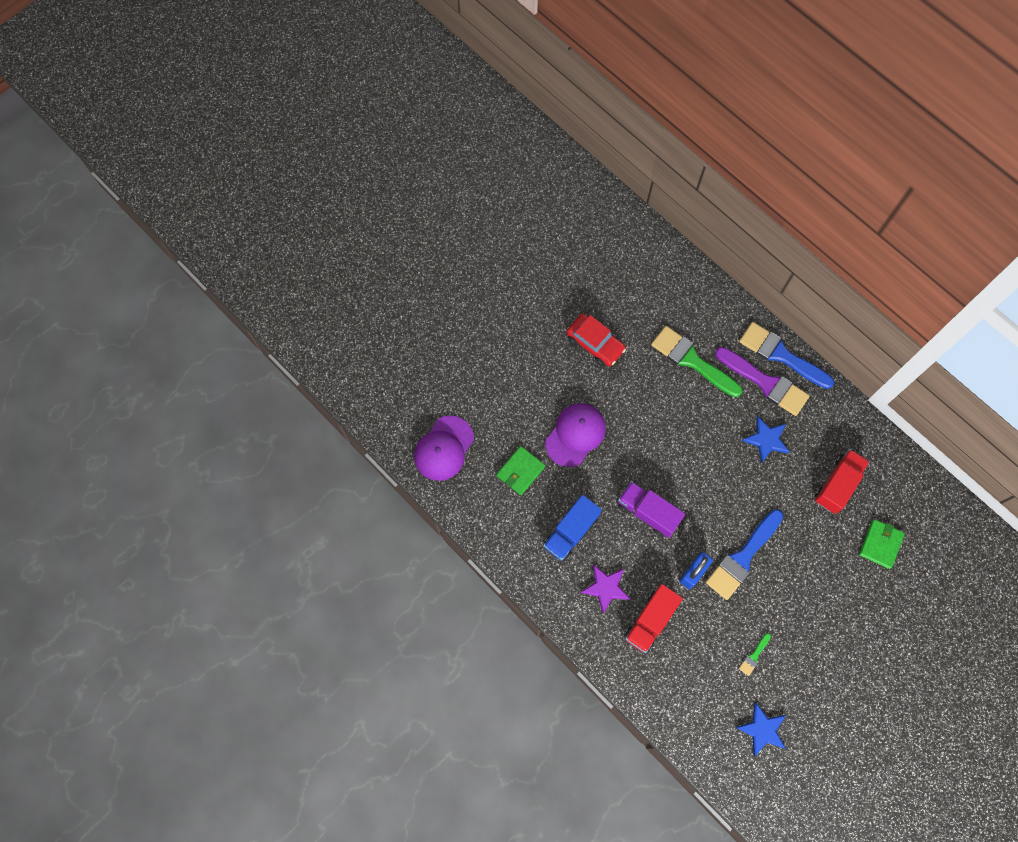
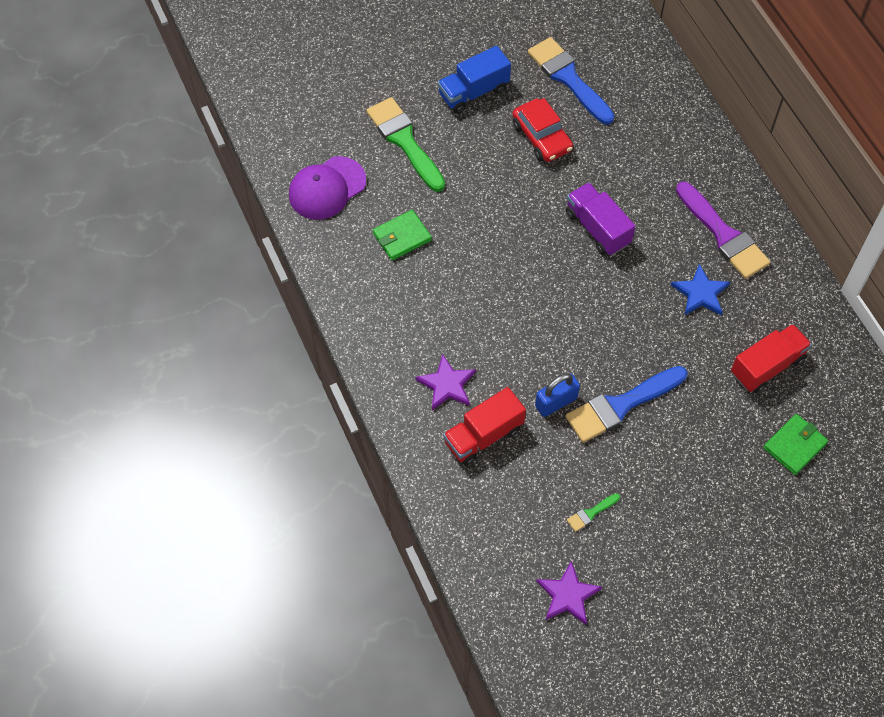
camera: 20 degrees right, 10 degrees down
(570, 532) = (431, 315): blue truck -> blue truck (473, 92)
(575, 435) = (480, 220): purple cap -> none
(648, 512) = (529, 324): purple truck -> purple truck (597, 228)
(691, 360) = (646, 186): green brush -> green brush (404, 141)
(762, 729) = (568, 595): blue star -> purple star
(781, 355) = (754, 212): blue brush -> blue brush (568, 78)

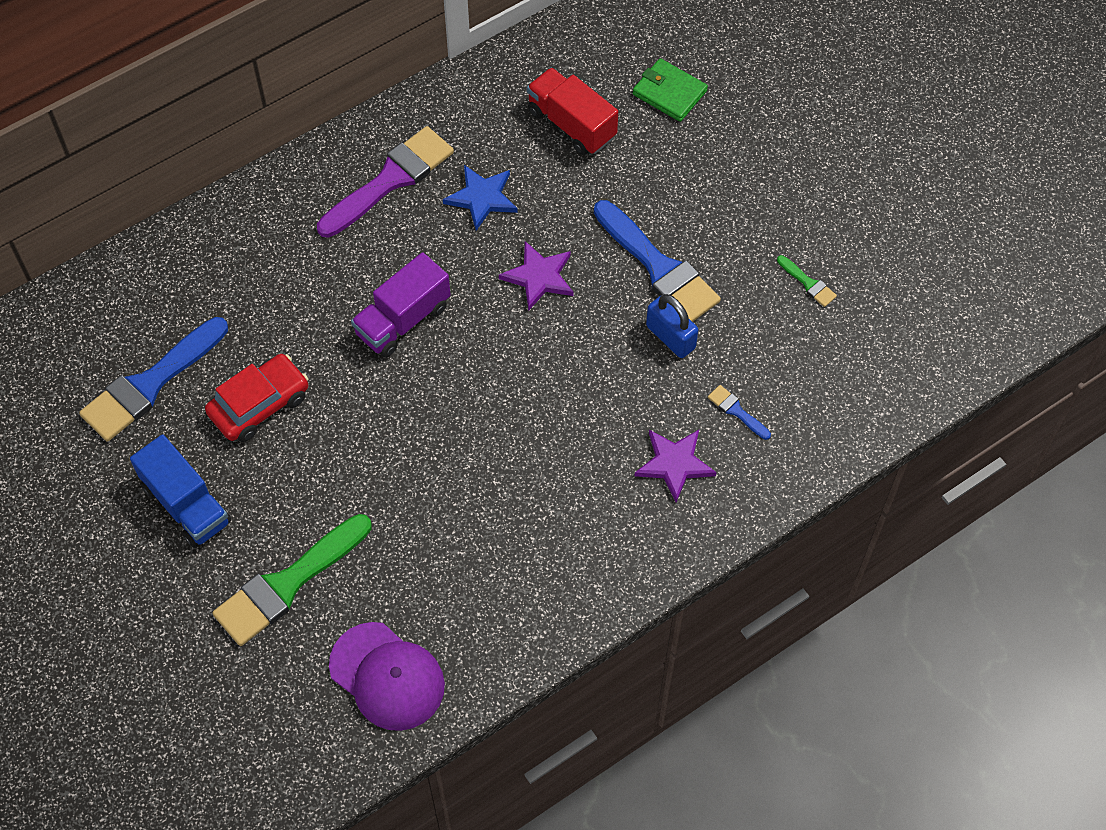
camera: 100 degrees left, 0 degrees up
(402, 237) = (455, 558): green wallet -> none
(483, 435) = (736, 411): red truck -> blue brush
(568, 595) = (915, 295): purple star -> purple star (539, 277)

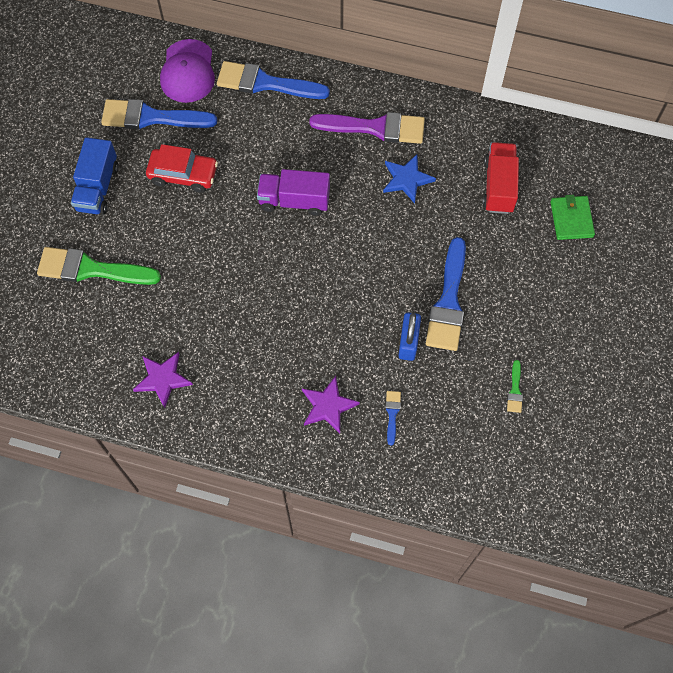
camera: 50 degrees right, 5 degrees up
(226, 240) = (265, 83): none -> blue brush
(387, 676) = (77, 358): purple cap -> purple cap (188, 71)
(539, 277) = (383, 246): purple star -> purple star (163, 379)

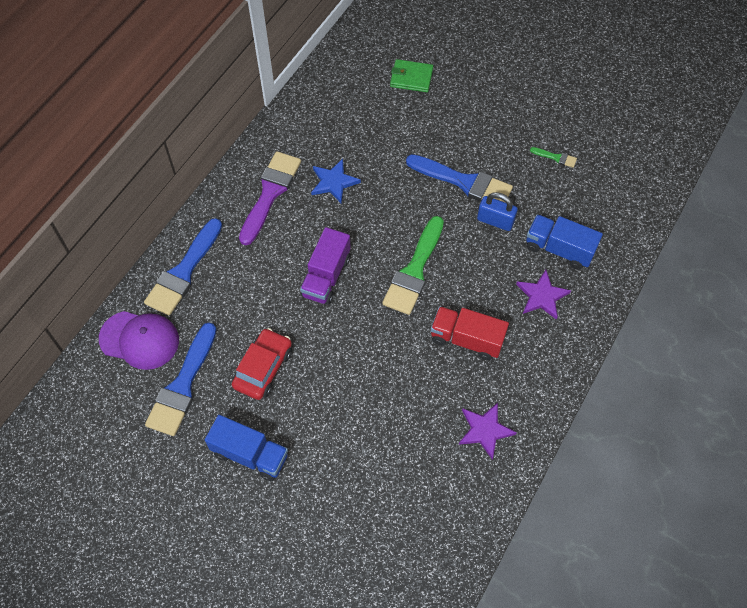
camera: 75 degrees left, 5 degrees down
(91, 269) = (345, 477): green brush -> green brush (414, 271)
(392, 414) = (559, 249): blue brush -> blue truck
(499, 186) = (363, 117): red truck -> red truck (466, 339)

